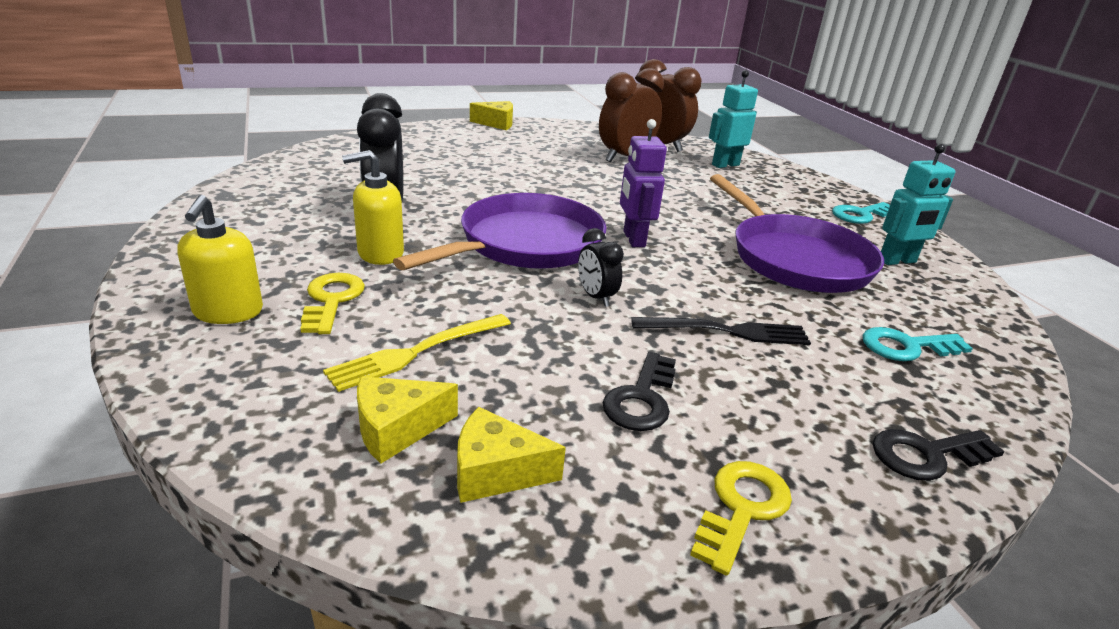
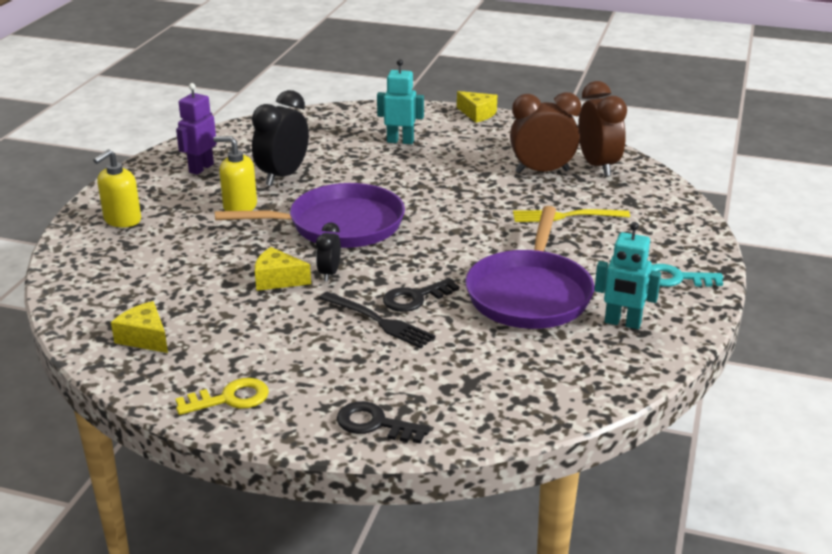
camera: 40 degrees right, 0 degrees up
(332, 300) = (178, 229): yellow key -> none
(397, 429) = (128, 304): yellow cheese -> yellow cheese (277, 280)
(416, 353) = (183, 271): yellow fork -> yellow fork (565, 216)
(633, 239) = (423, 243): purple robot -> purple robot (201, 168)
(641, 398) = (263, 335): black key -> black key (415, 298)
(725, 165) = (631, 199): turquoise robot -> turquoise robot (400, 141)
(906, 347) = (491, 374): turquoise key -> none

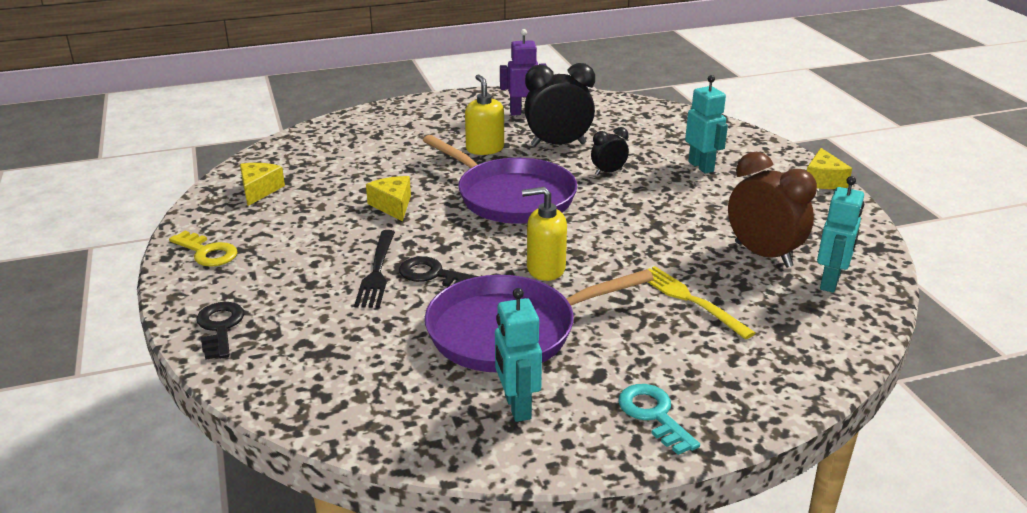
camera: 55 degrees right, 0 degrees up
(122, 220) = (408, 119): yellow soap dispenser -> yellow soap dispenser (545, 269)
(329, 273) = (427, 222): black clock -> black clock (608, 172)
(598, 166) = (830, 282): brown clock -> turquoise robot

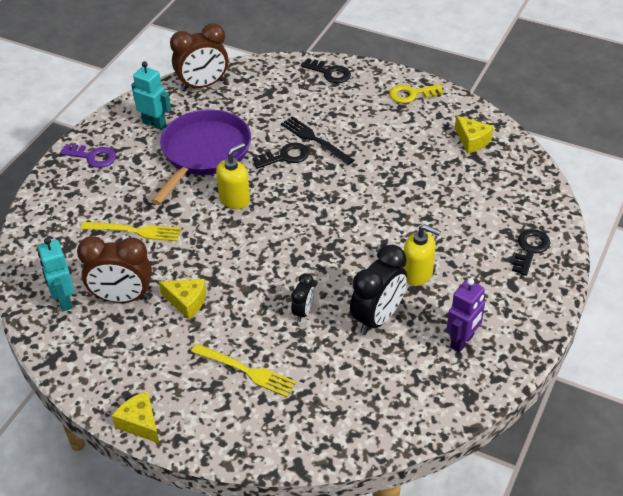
camera: 135 degrees right, 15 degrees up
(376, 420) = (203, 85): none -> brown clock
(384, 122) = (530, 249): none -> black key
(393, 205) = (383, 183): yellow cheese -> yellow cheese (187, 302)
(511, 197) = (330, 239): purple pan -> none
(654, 415) = (93, 157): turquoise key -> purple key
(701, 166) = (247, 371): turquoise robot -> yellow fork

